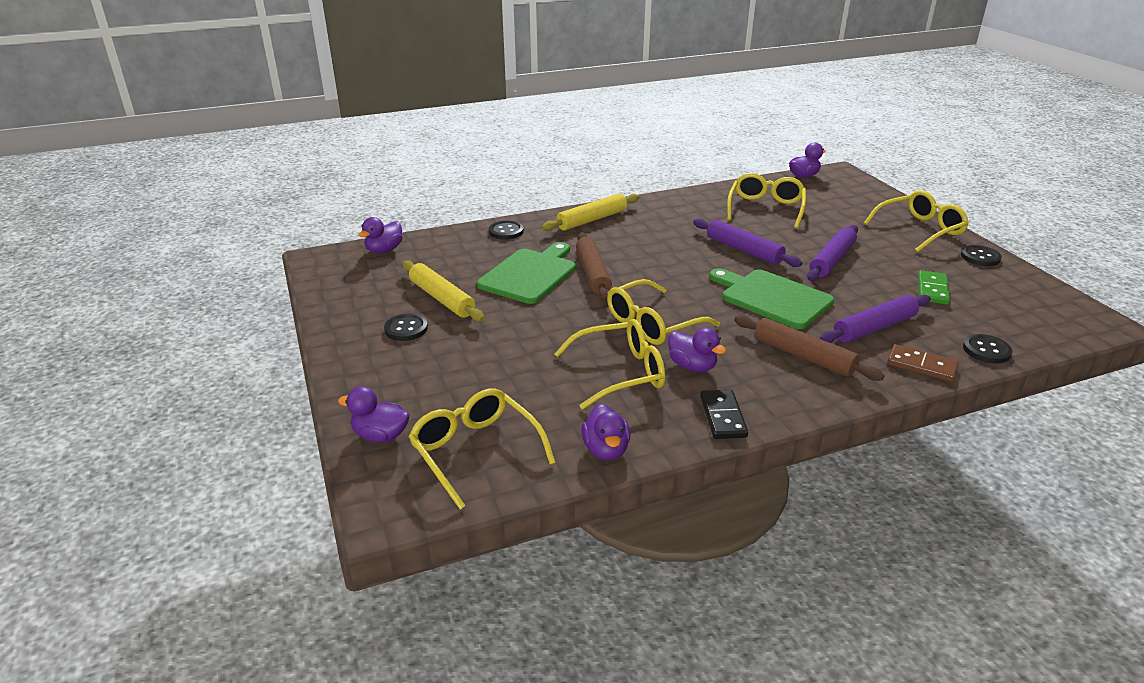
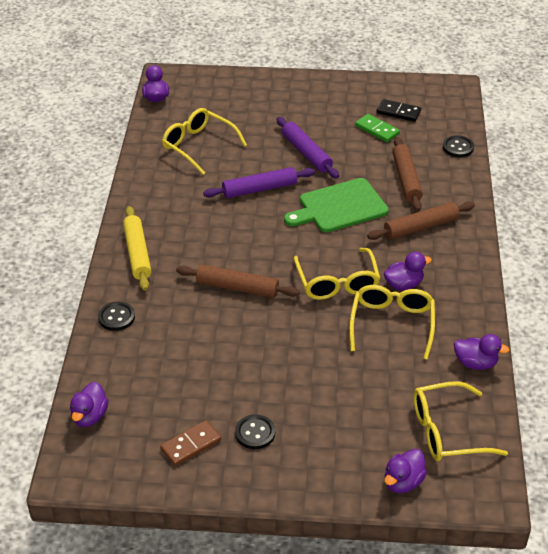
camera: 65 degrees left, 10 degrees up
(384, 250) = (89, 416): purple duck -> purple duck turned 45 degrees clockwise
(442, 298) = (217, 396): yellow rolling pin -> none
(530, 274) = (212, 326): green cutting board -> none
(723, 417) = (467, 294): black domino -> black domino (398, 112)
(874, 328) = (406, 179): purple rolling pin -> brown rolling pin
(919, 230) = (292, 90): yellow glasses -> none
(921, 366) = (459, 182): brown domino -> brown domino (191, 445)
(980, 257) = (349, 86): black button -> none

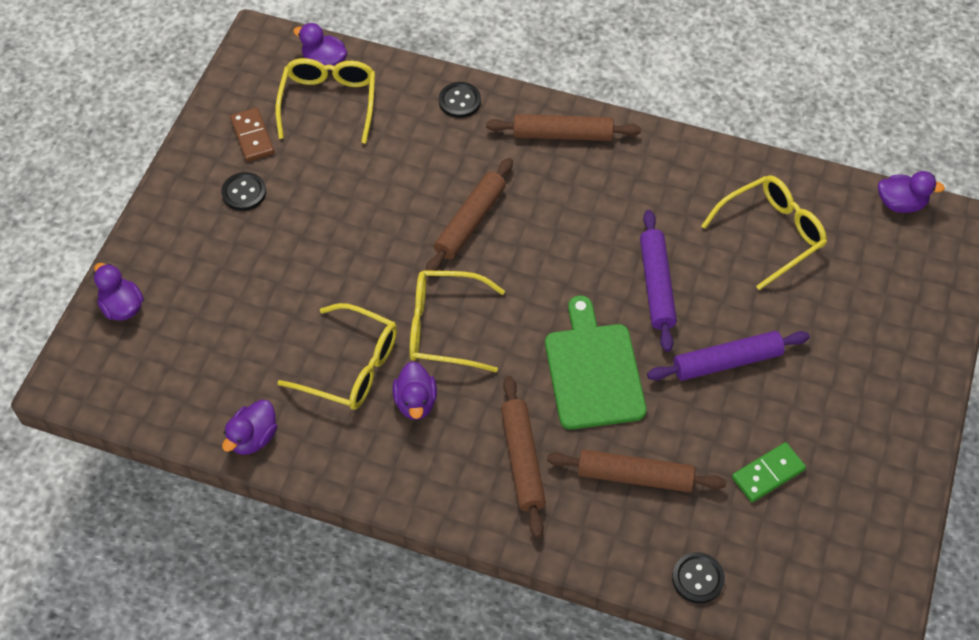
camera: 105 degrees right, 15 degrees up
(137, 253) = (562, 134): yellow rolling pin -> brown rolling pin
(398, 112) = (811, 520): black domino -> none
(447, 431) = (167, 371): yellow glasses -> yellow glasses (329, 103)

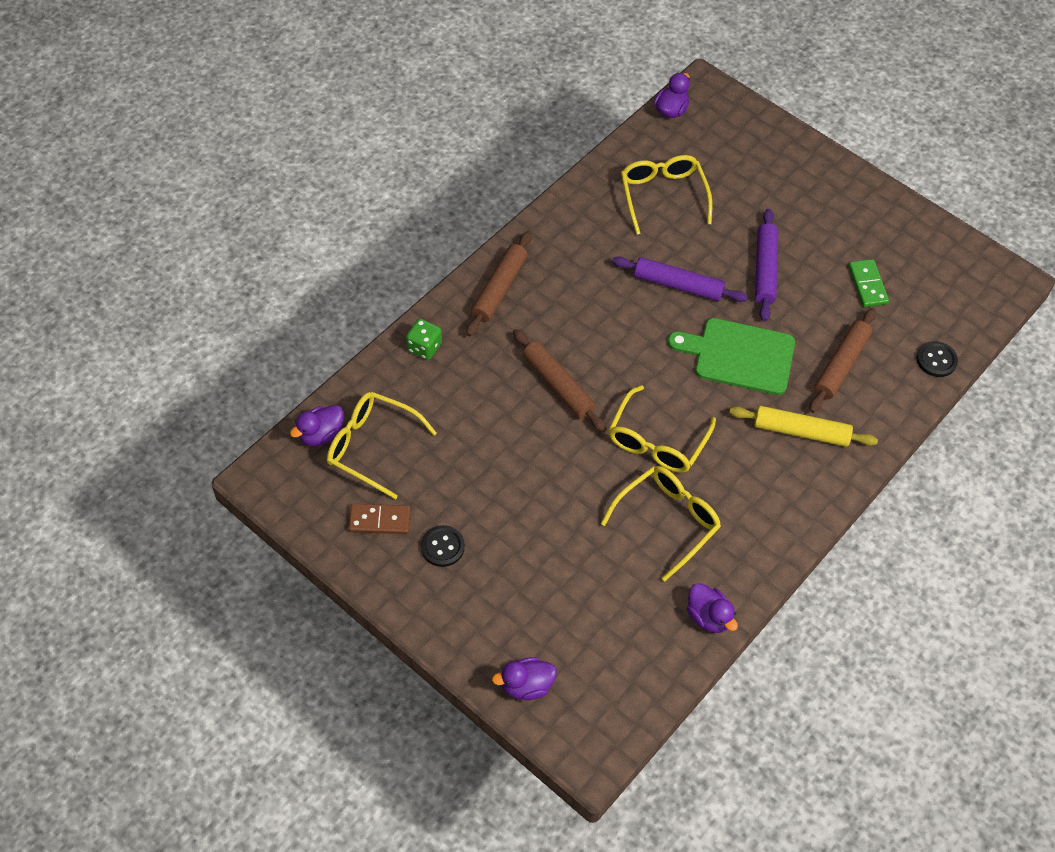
camera: 70 degrees left, 0 degrees up
(415, 402) = (720, 486): purple duck -> none
(459, 101) = (424, 347): black button -> green dice
(522, 460) = (801, 431): brown rolling pin -> yellow rolling pin

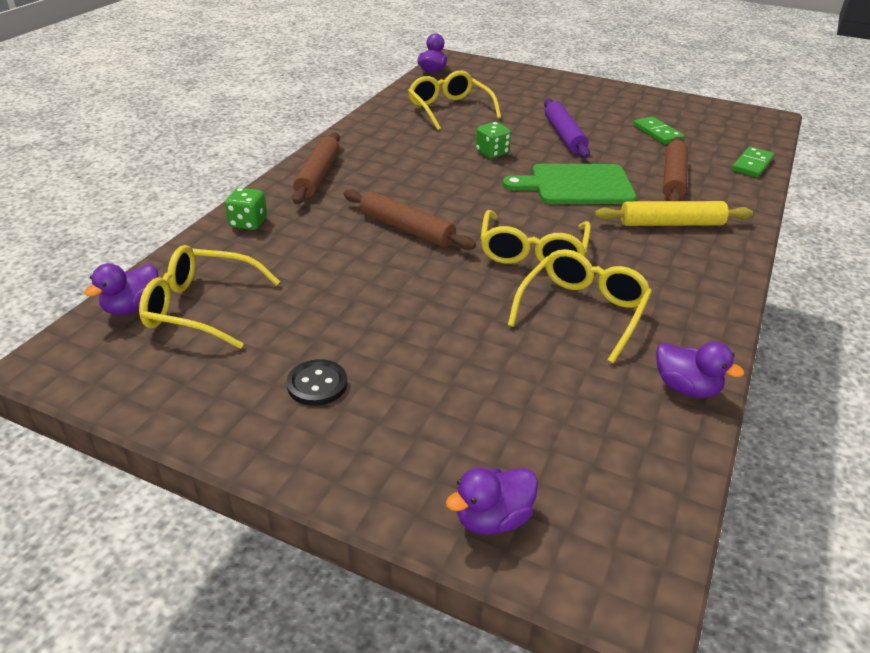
camera: 15 degrees left, 20 degrees down
(379, 520) = (224, 374): brown domino -> none
(678, 285) = (492, 153): purple rolling pin -> green dice
(936, 360) = (752, 164): black button -> green domino

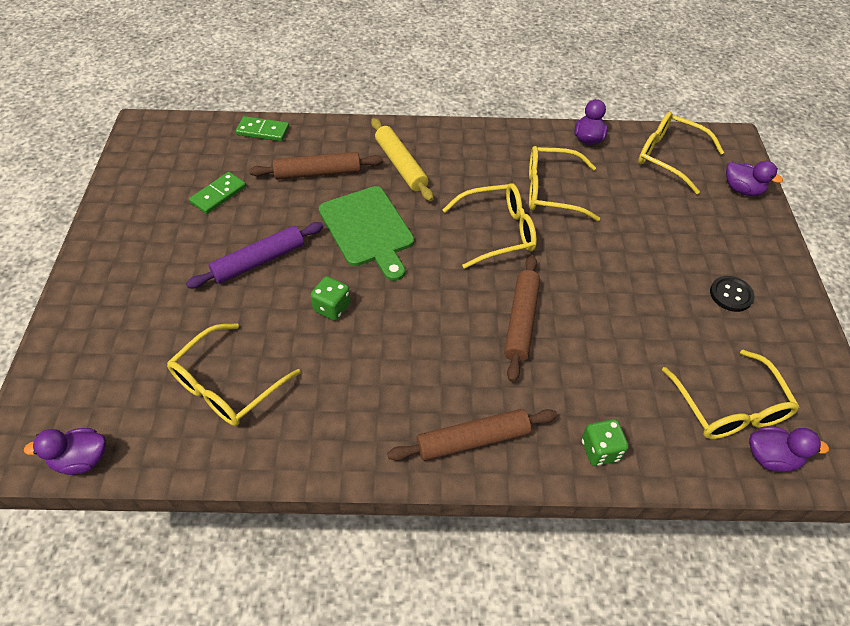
camera: 115 degrees left, 15 degrees up
(611, 463) = (669, 157): none -> yellow glasses

